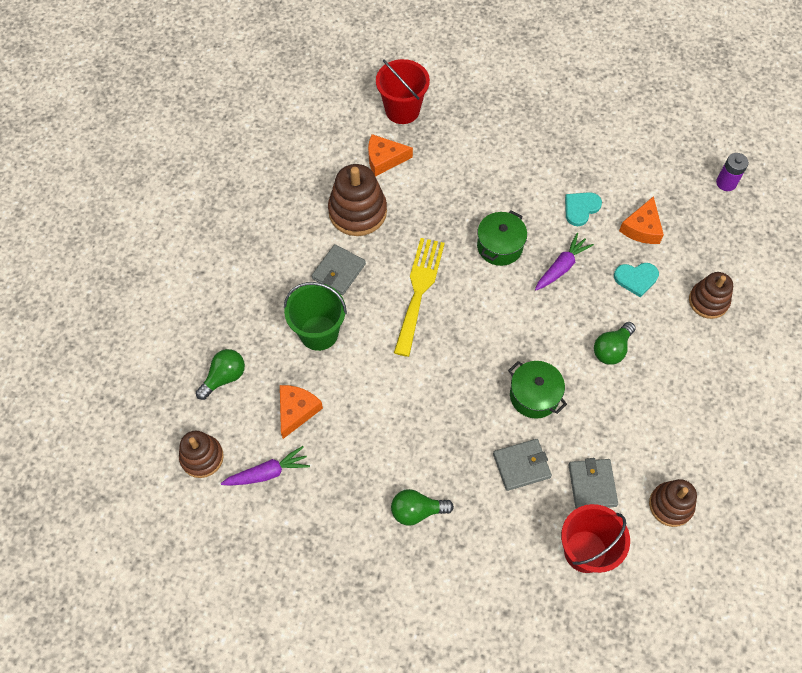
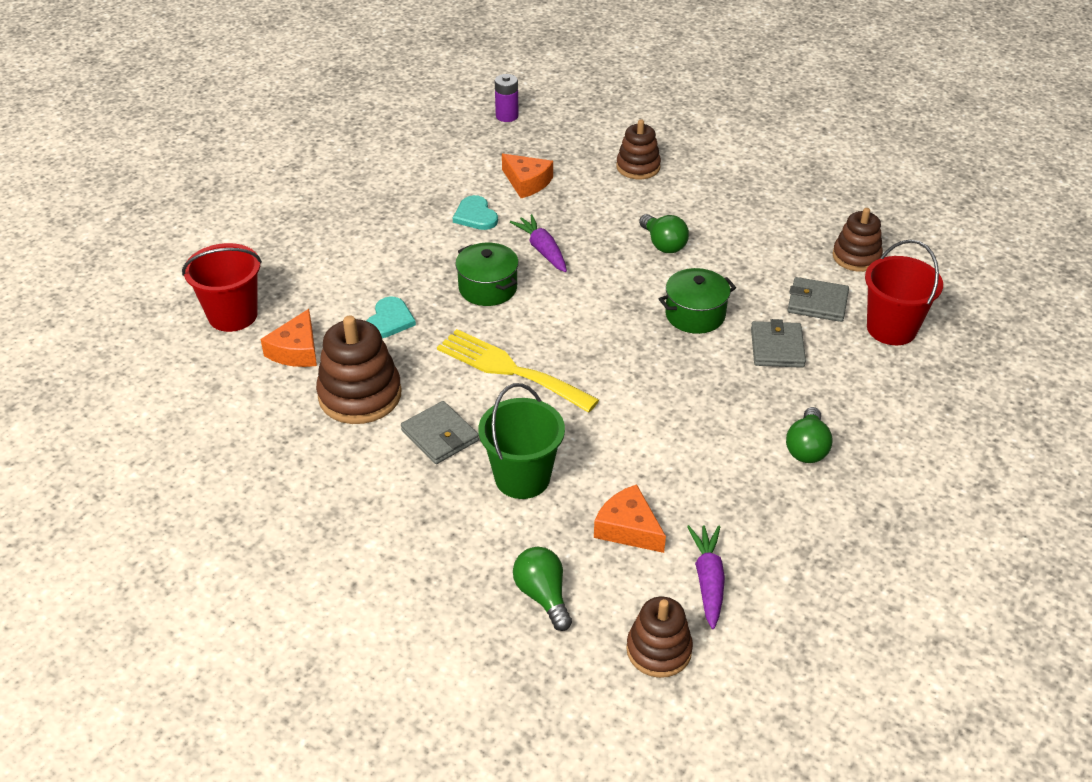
camera: 70 degrees left, 20 degrees down
(636, 278) = (586, 204): turquoise heart -> turquoise heart (390, 320)

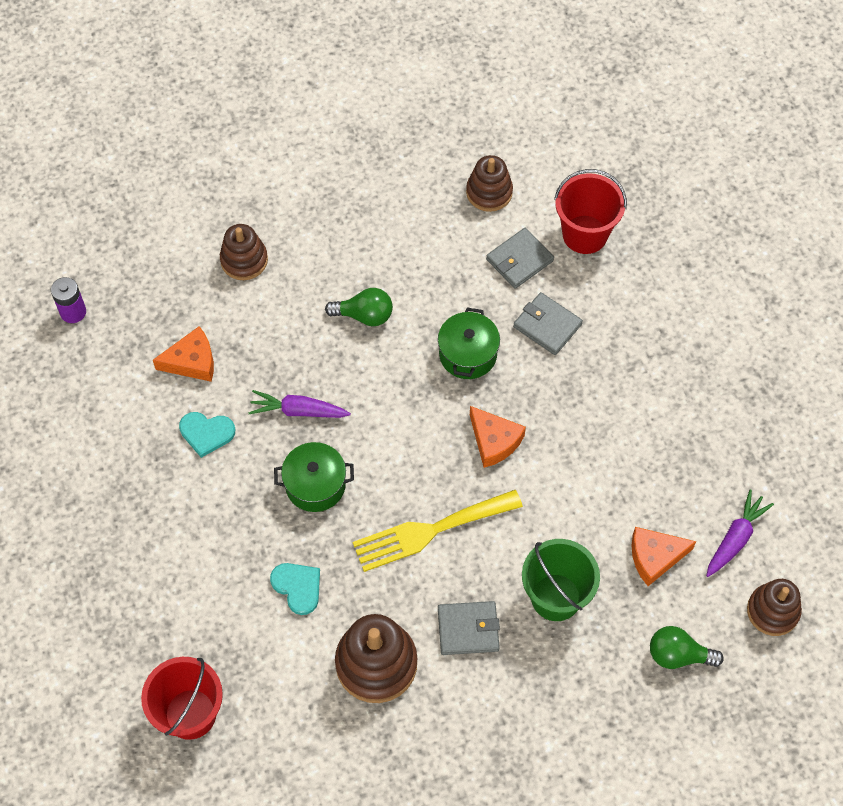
camera: 55 degrees left, 20 degrees up
(296, 350) = (280, 684): orange cheese -> orange cheese (494, 441)
(708, 580) = (735, 538): purple carrot -> purple carrot turned 90 degrees clockwise
(807, 448) = (661, 385): green light bulb -> none

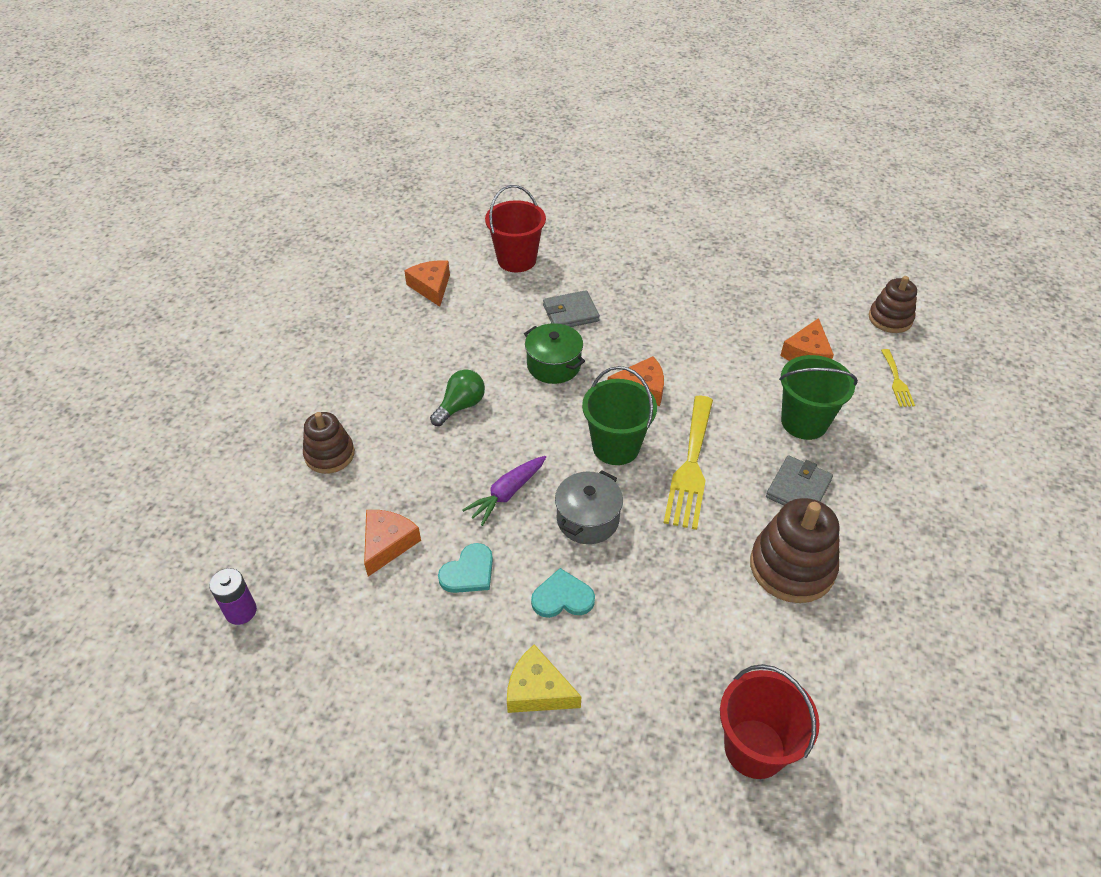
camera: 55 degrees left, 15 degrees down
(140, 543) = (537, 690): none -> yellow cheese
(297, 587) = (678, 585): turquoise heart -> turquoise heart (562, 597)
(315, 485) = (587, 519): green pot -> grey pot
(408, 460) = (616, 447): none -> green bucket
(489, 192) = (431, 287): brown stacking toy -> orange cheese
(519, 260) = (503, 300): grey wallet -> none
(678, 655) = (897, 381): green light bulb -> yellow fork
(735, 538) = (820, 308): purple carrot -> none

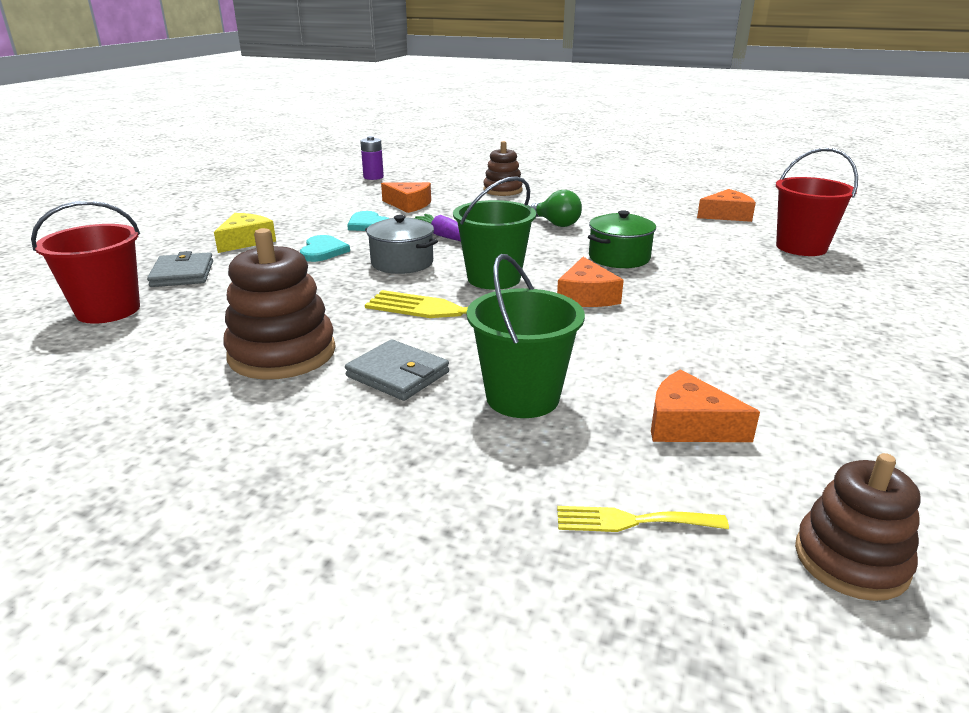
camera: 95 degrees right, 20 degrees down
(570, 313) = (714, 268): grey wallet -> grey wallet (182, 274)

